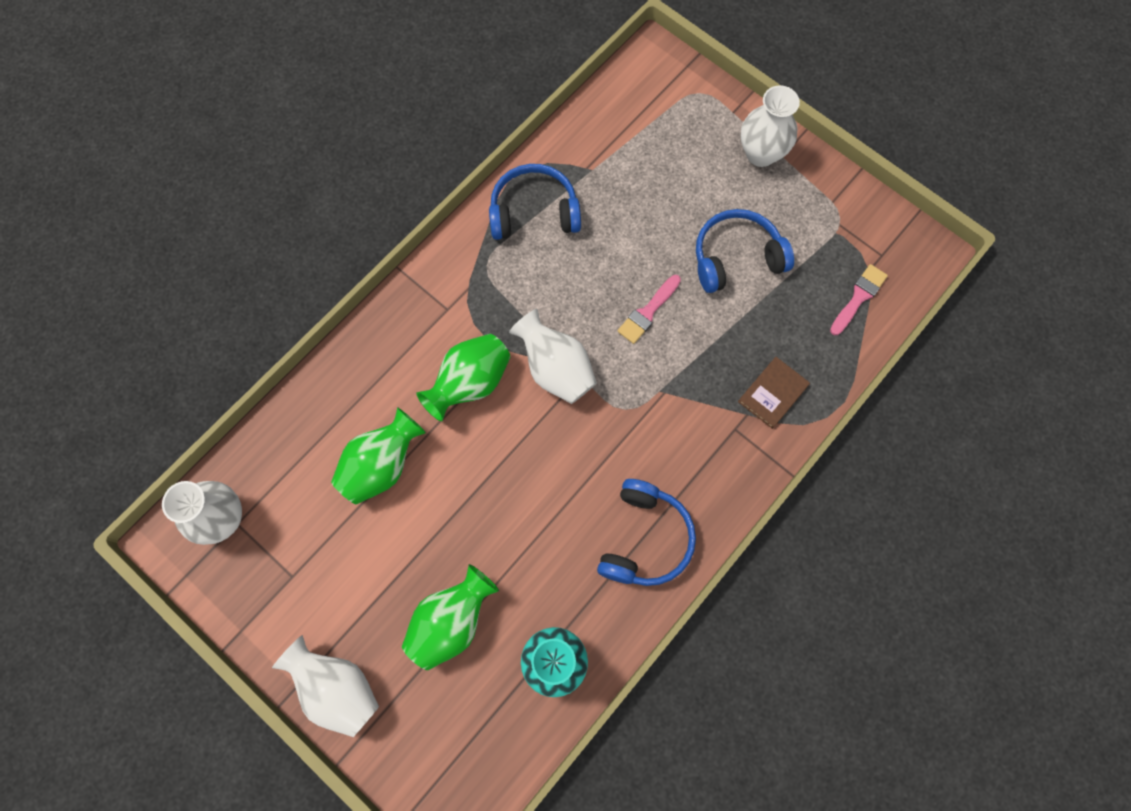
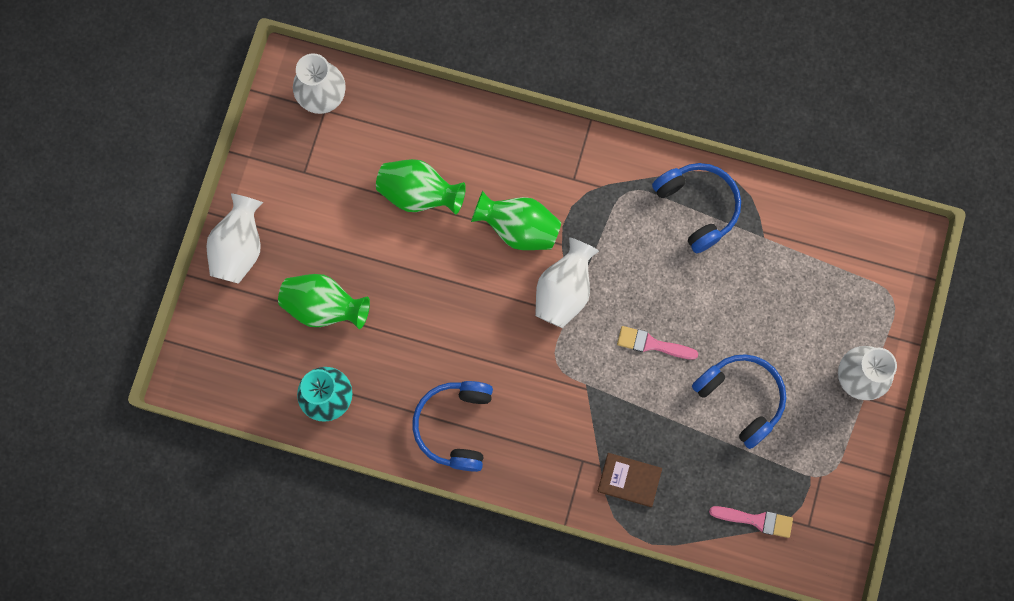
camera: 65 degrees right, 5 degrees up
(644, 539) = (455, 426): blue headphones -> blue headphones turned 105 degrees clockwise

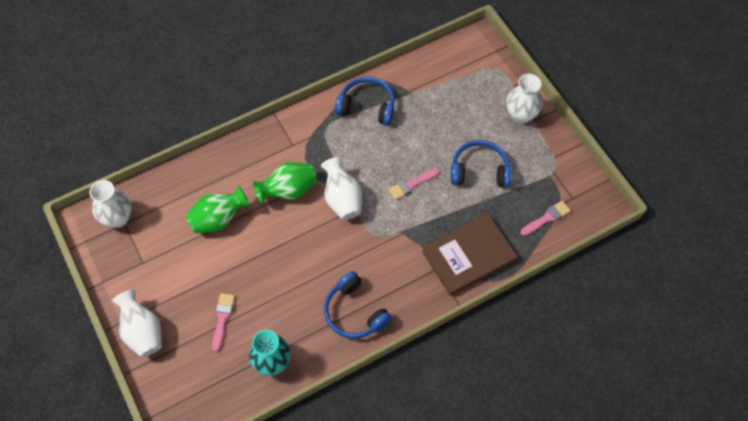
camera: 45 degrees left, 15 degrees down
(324, 307) = (222, 318): green vase -> pink brush
(629, 480) = (469, 256): brown book -> brown book, size x1.97

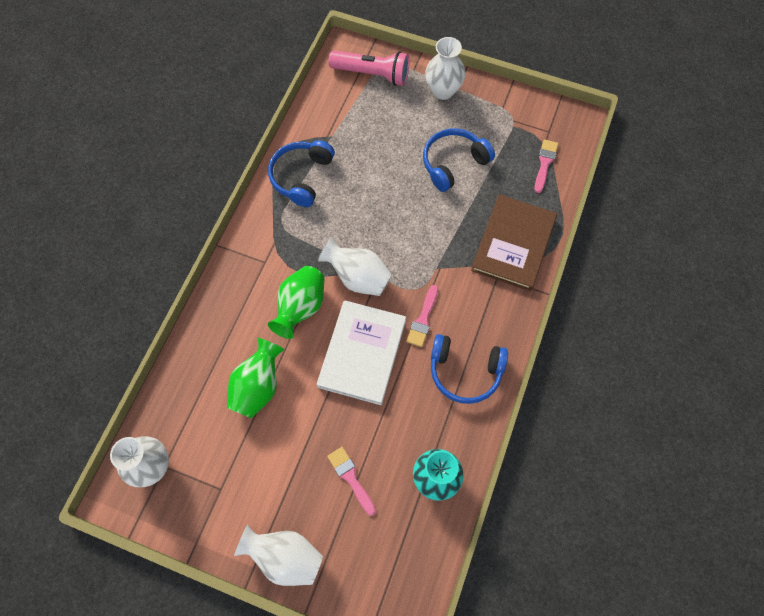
camera: 40 degrees left, 5 degrees up
(300, 249) = (362, 353): none -> white book
(367, 106) = (302, 177): blue headphones -> blue headphones turned 45 degrees counterclockwise
(412, 184) = (407, 218): pink brush -> pink brush (423, 319)
(480, 69) = (372, 74): none -> pink flashlight

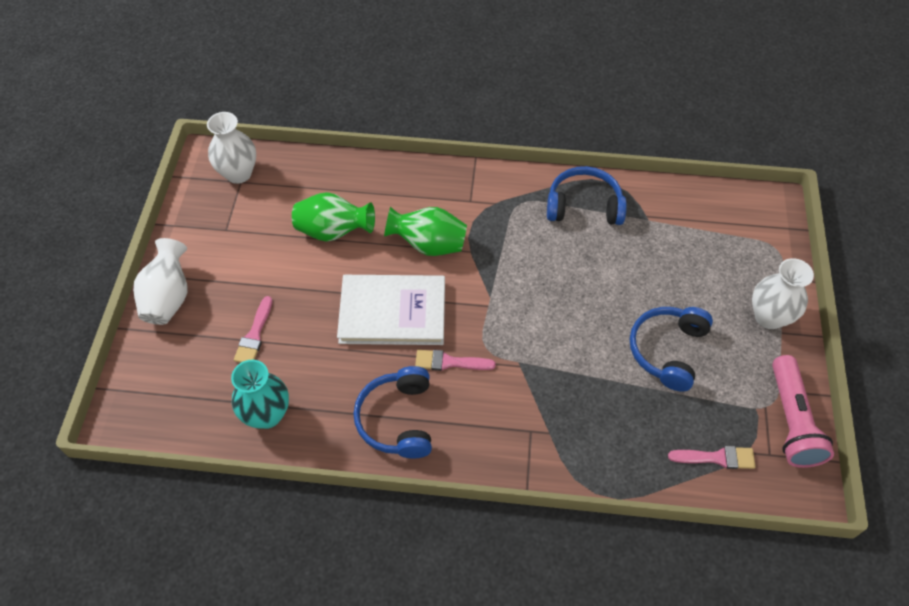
camera: 75 degrees right, 10 degrees down
(351, 478) = (254, 334): pink brush -> pink brush turned 150 degrees clockwise
(358, 277) = (480, 287): white vase -> none
(372, 74) = (753, 238): pink flashlight -> pink flashlight (791, 420)
(453, 163) = (668, 351): blue headphones -> blue headphones turned 105 degrees counterclockwise
(513, 244) = (581, 441): brown book -> none

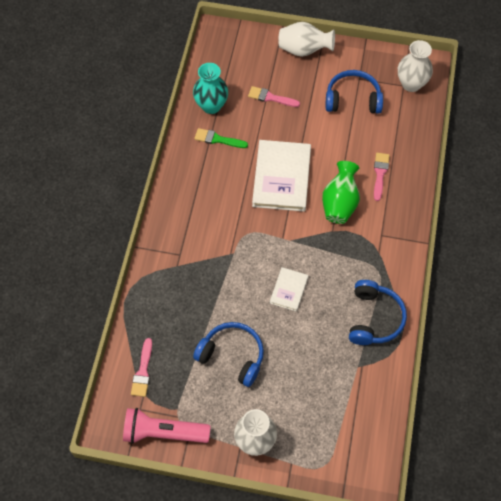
camera: 95 degrees right, 5 degrees up
(330, 399) = (218, 139): none -> green brush
(333, 231) = (355, 143): green vase -> none
(398, 419) = (199, 177): blue headphones -> blue headphones (352, 99)
(450, 362) = (238, 210): pink brush -> pink brush (380, 174)
(562, 294) = (289, 290): none -> white book

